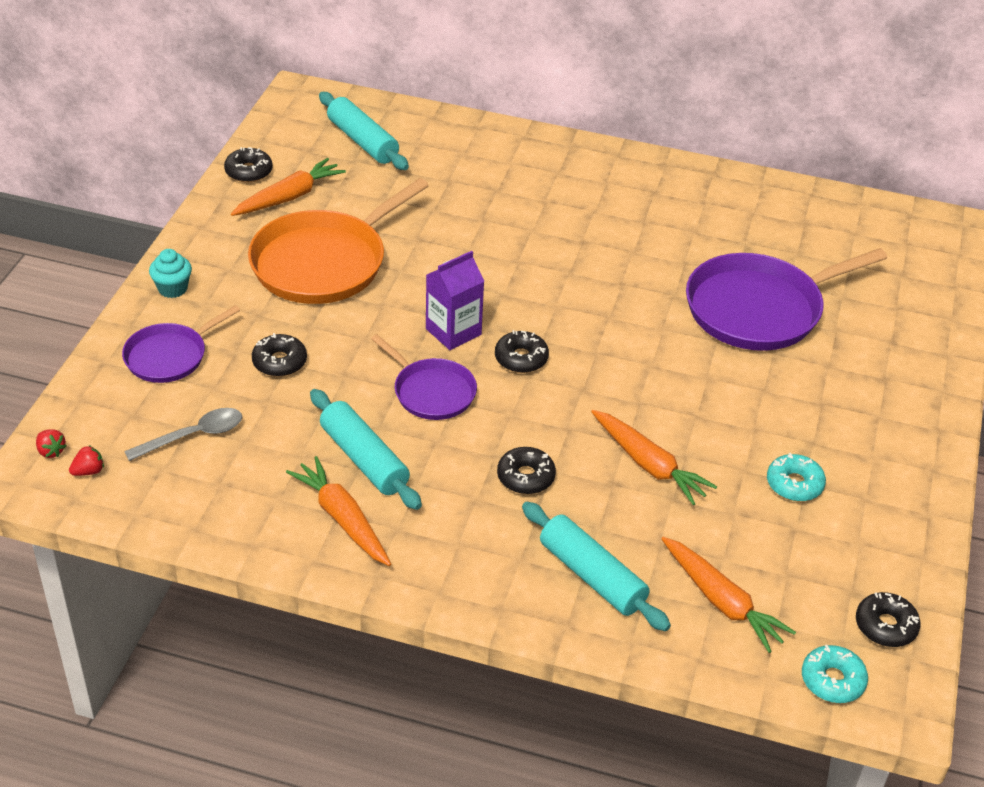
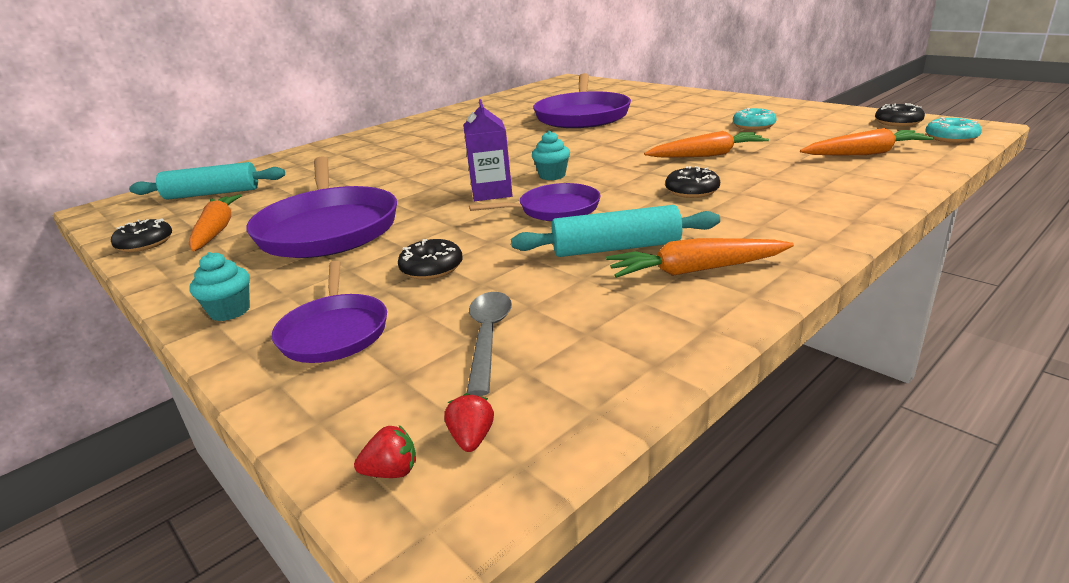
camera: 55 degrees left, 15 degrees down
(324, 262) = (328, 228): orange pan -> purple pan
(521, 358) = (552, 176): black donut -> turquoise cupcake
(592, 576) = (823, 184): turquoise rolling pin -> none

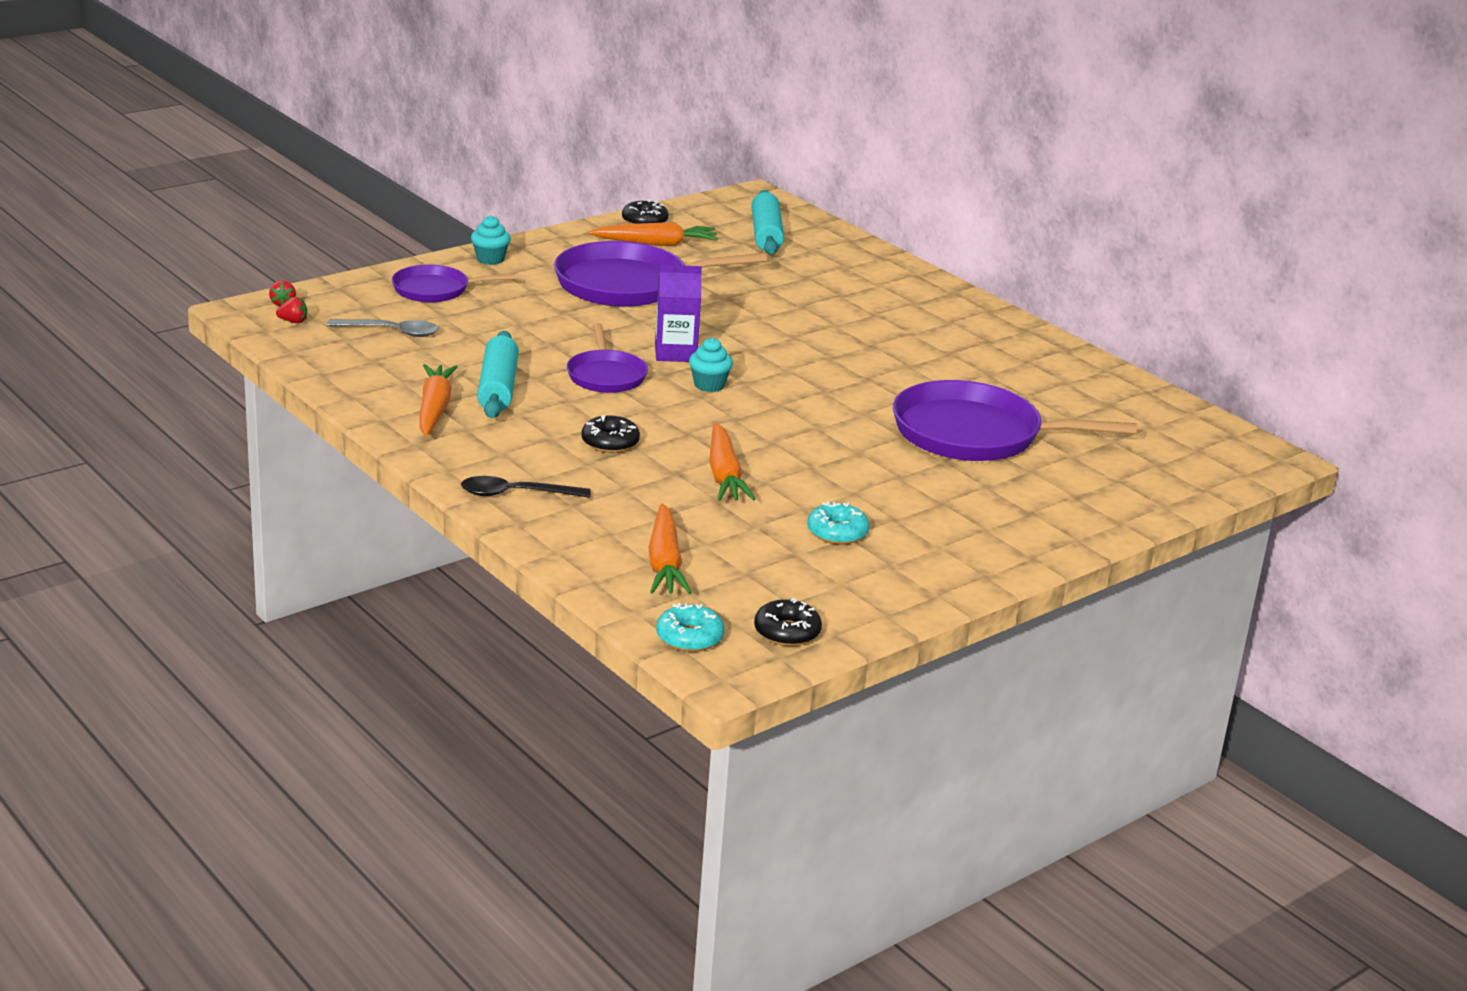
camera: 90 degrees right, 0 degrees up
(431, 268) = (512, 320): black donut -> none
(833, 208) = (515, 494): none -> black spoon

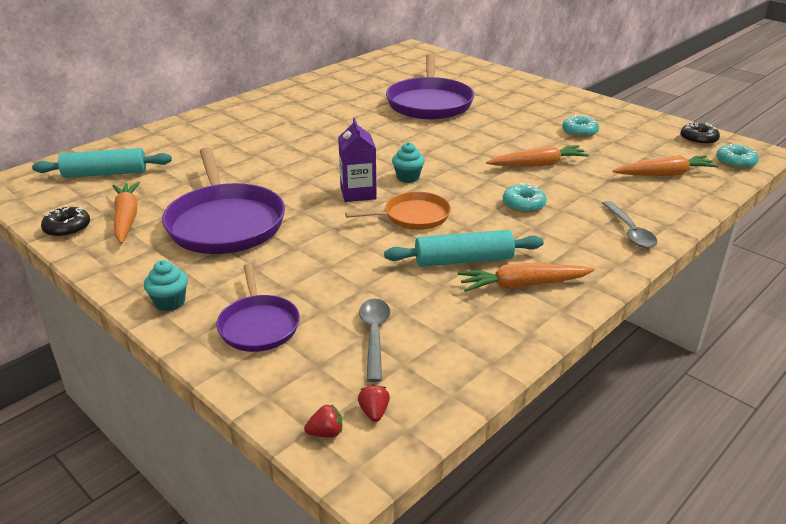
camera: 95 degrees left, 5 degrees up
(515, 494) = (630, 231): black spoon -> grey spoon
(606, 375) = (413, 216): purple pan -> orange pan
(610, 442) = (523, 205): black donut -> turquoise donut

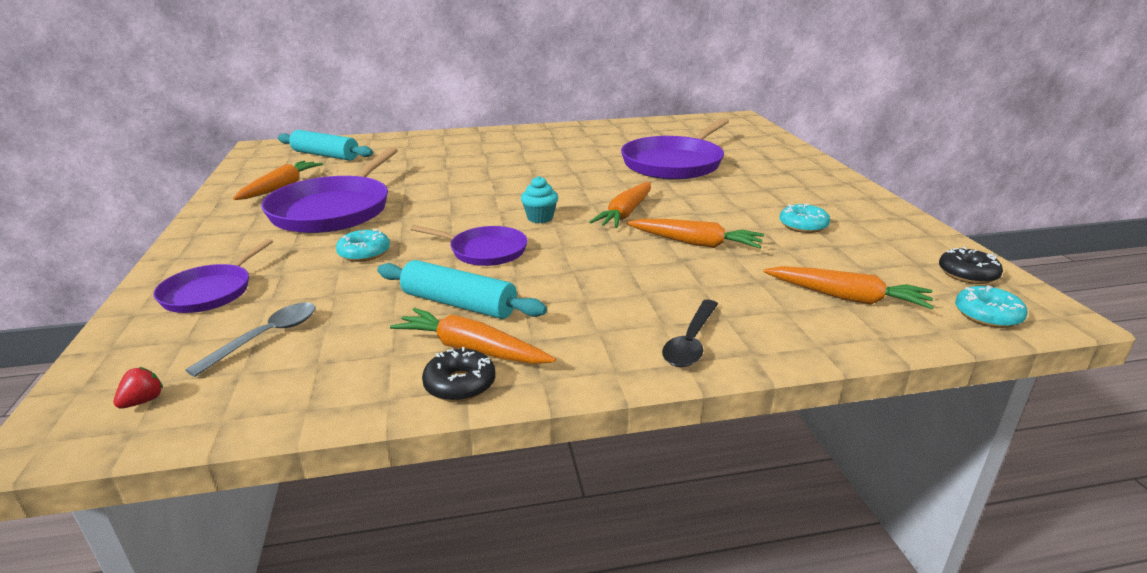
camera: 35 degrees right, 5 degrees down
(67, 228) = (237, 183): black donut -> black donut (460, 384)
(170, 302) = (194, 252): turquoise cupcake -> none
(326, 433) = (83, 399): red strawberry -> none
(358, 193) = (473, 218): purple carton -> none
(413, 216) = (484, 251): orange pan -> purple pan
(460, 155) = (625, 213): none -> orange carrot
(523, 205) = (611, 275): turquoise donut -> turquoise donut (364, 253)
(630, 231) = (690, 342): grey spoon -> black spoon

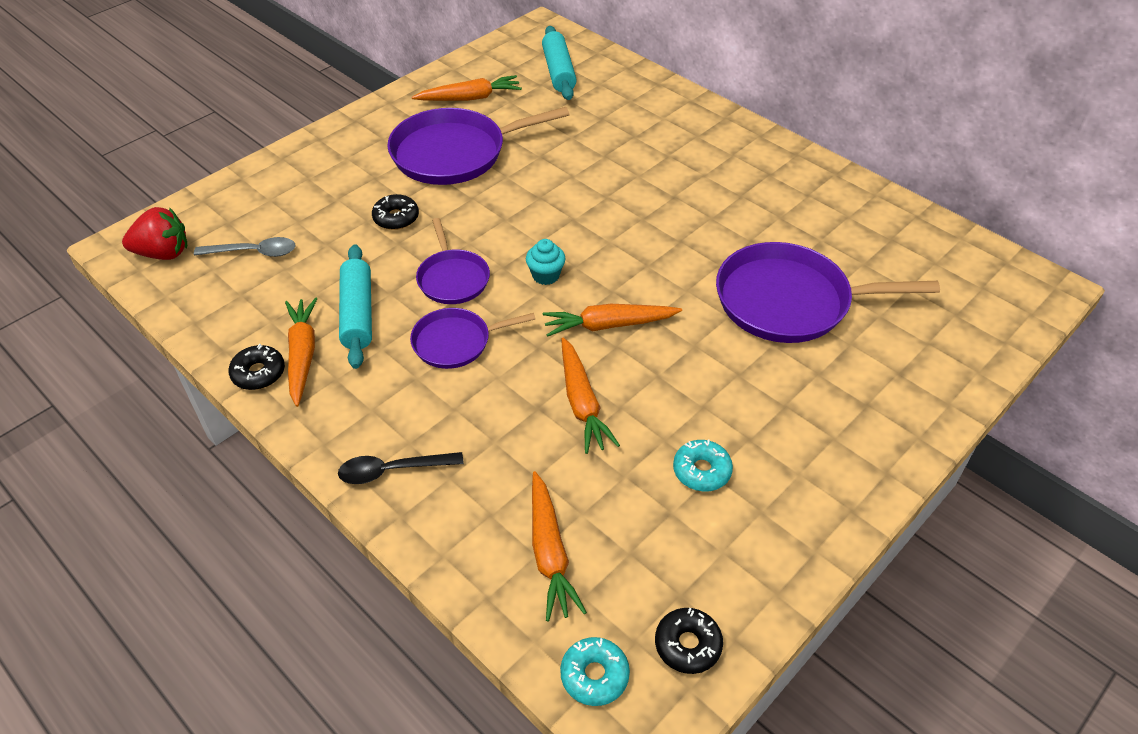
camera: 55 degrees right, 20 degrees up
(143, 401) = (163, 253): red strawberry -> red strawberry, size x2.17
(210, 292) = (288, 188): purple pan -> purple pan (456, 342)
(364, 253) = (396, 218): turquoise donut -> black donut

